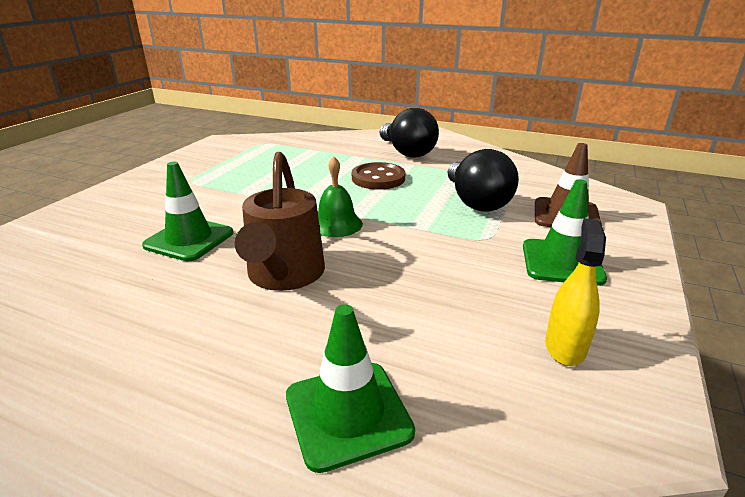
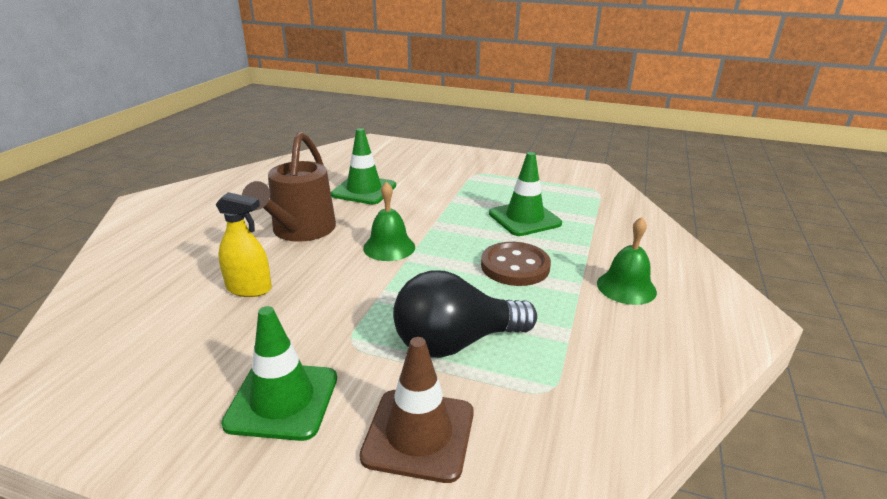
camera: 85 degrees right, 0 degrees up
(284, 276) = (300, 231): brown watering can -> brown watering can turned 75 degrees counterclockwise
(348, 413) = (135, 266): green traffic cone -> green traffic cone (524, 218)
(407, 152) = (626, 287): black light bulb -> green bell
(565, 347) = (137, 373): yellow spray bottle -> yellow spray bottle (249, 288)

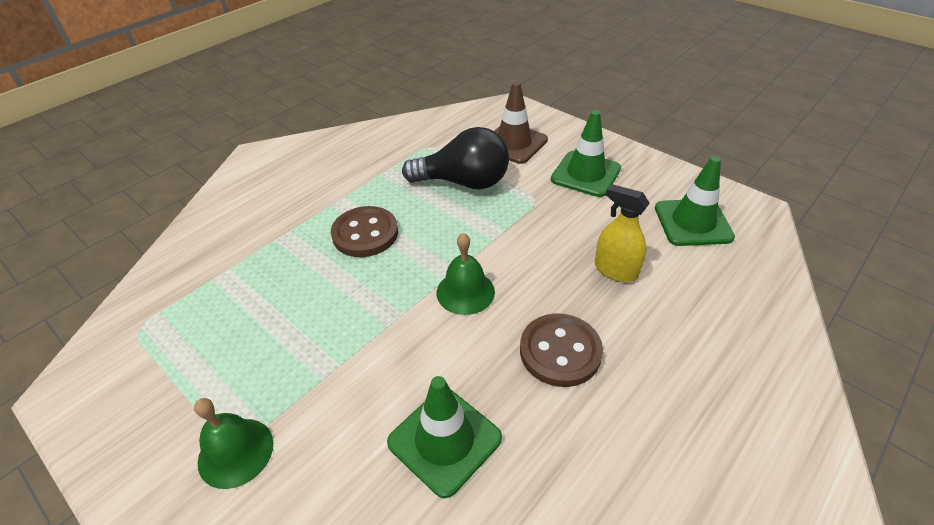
camera: 155 degrees left, 15 degrees up
(300, 231) = (560, 351): brown watering can -> brown button
(524, 218) = (288, 297): green traffic cone -> green traffic cone (693, 222)
(626, 287) = (303, 192): green bell -> green bell (235, 452)

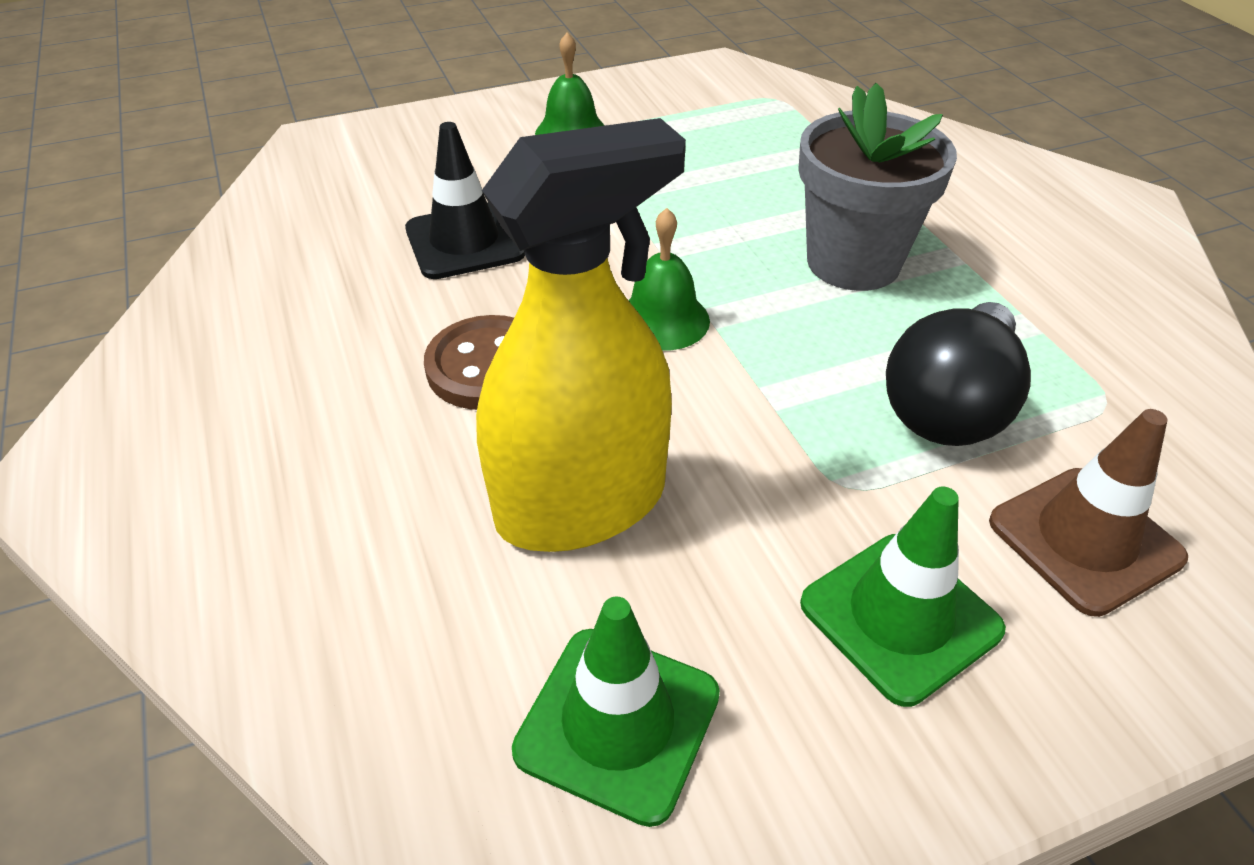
camera: 115 degrees right, 0 degrees up
(365, 234) = (853, 262): brown button -> grey flower pot
(444, 440) = (464, 242): green traffic cone -> black traffic cone
(615, 270) = (581, 504): yellow spray bottle -> yellow spray bottle, size x1.97

